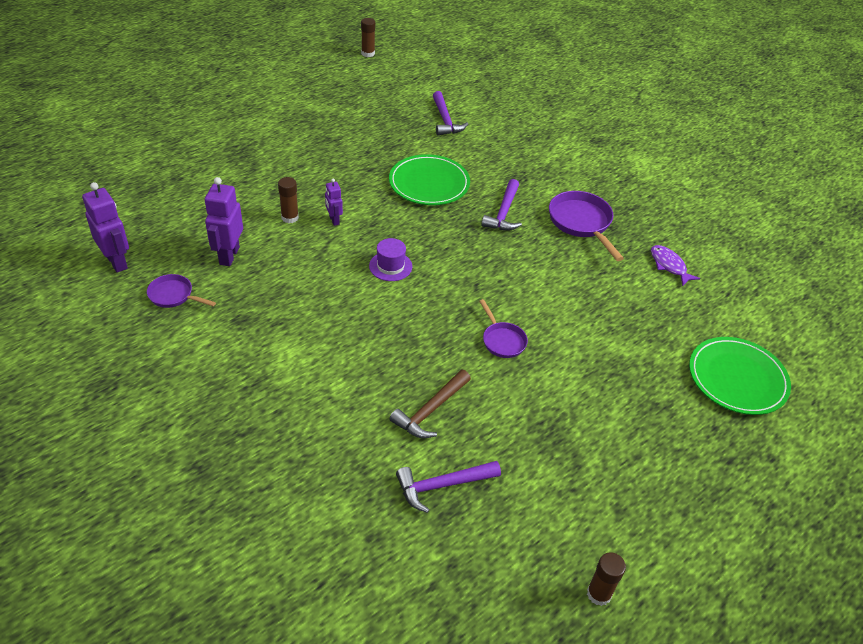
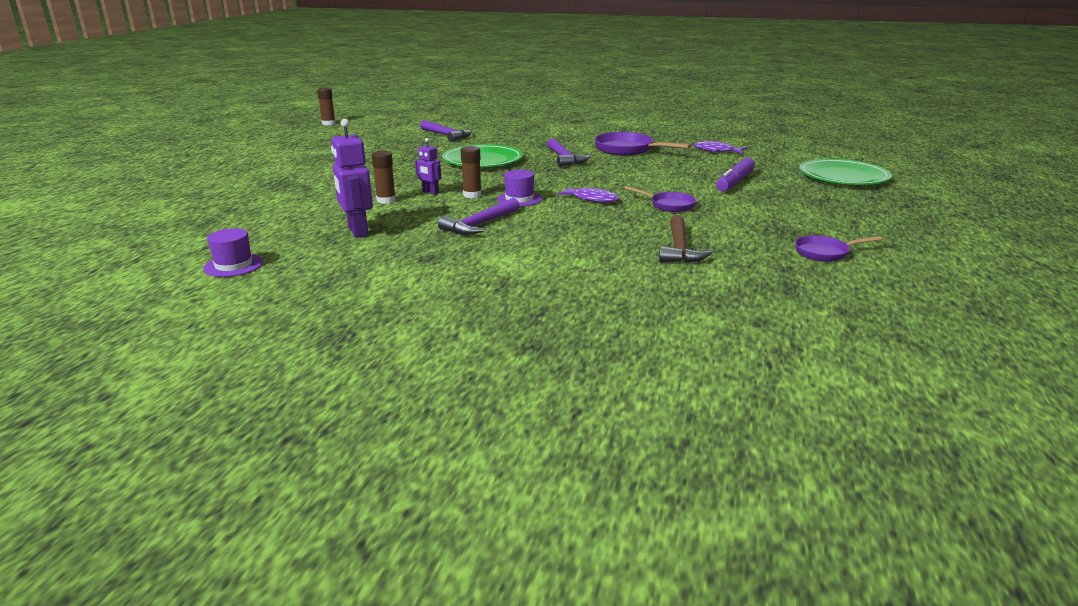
camera: 30 degrees left, 20 degrees down
(117, 262) = (233, 265): purple robot -> purple hat
(174, 295) = (333, 265): purple pan -> purple pan (825, 253)
(442, 485) = (758, 278): purple hammer -> purple hammer (479, 225)
(449, 296) = (592, 199): none -> purple fish
(599, 594) = (959, 283): brown glue stick -> brown glue stick (472, 195)
(612, 332) = (735, 182): none -> purple marker

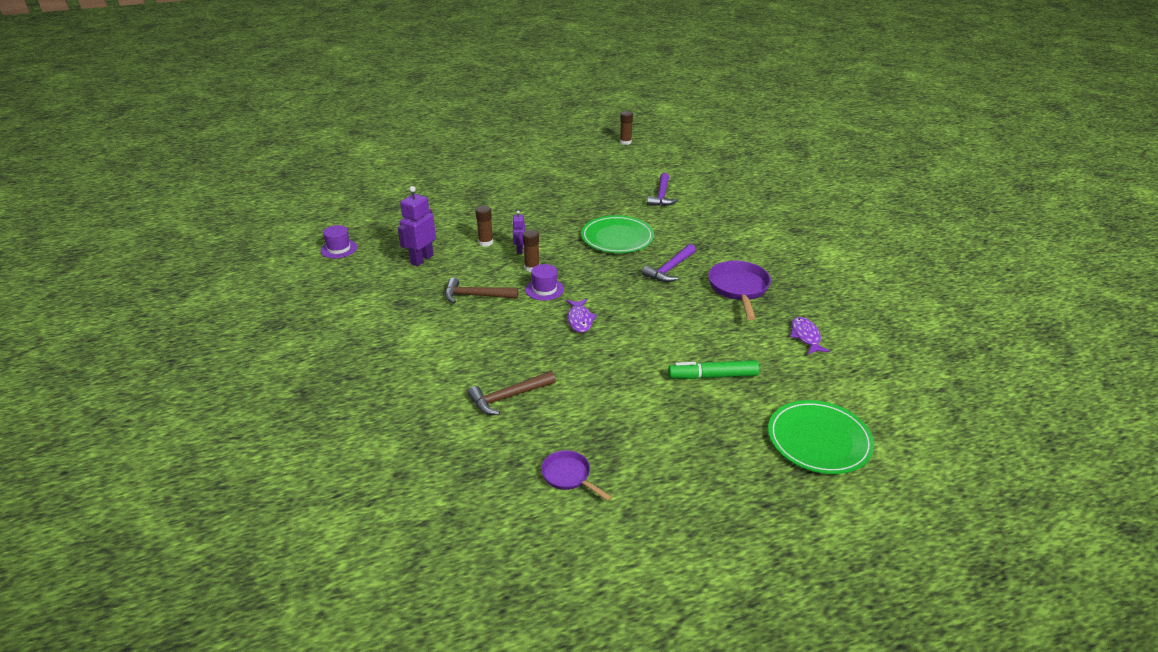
camera: 55 degrees right, 10 degrees up
(479, 225) = (475, 296): purple hammer -> brown hammer
(669, 205) = (605, 361): purple pan -> none
(735, 182) = (713, 376): purple marker -> green marker

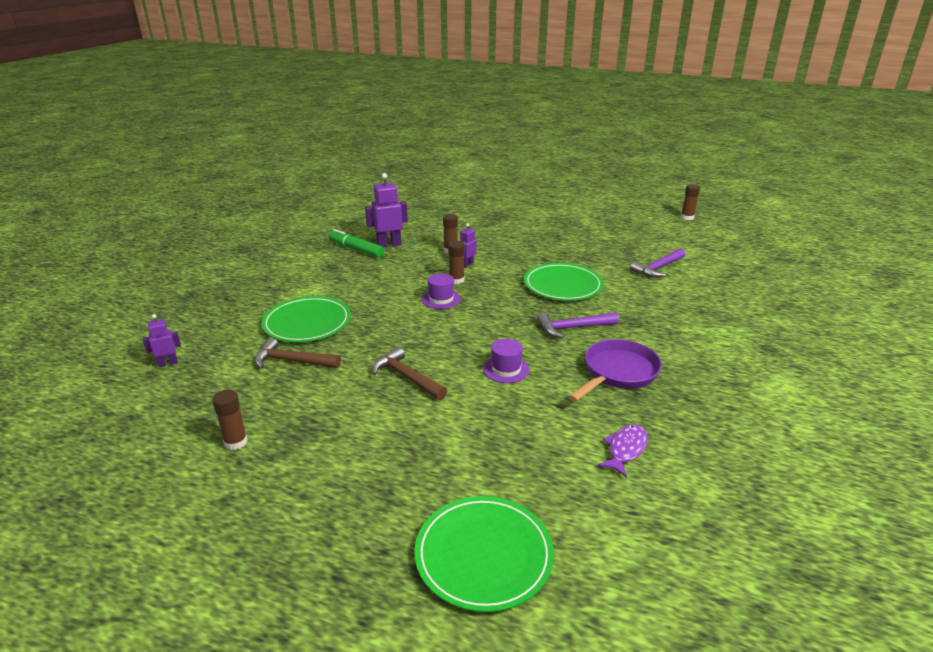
camera: 40 degrees right, 5 degrees down
(339, 249) = (349, 219): purple hat -> purple hat (506, 369)
(400, 457) = (168, 363): none -> purple robot
(466, 361) = (307, 323): none -> green plate
(475, 296) = (385, 282): brown hammer -> brown hammer (406, 377)
(569, 476) = (236, 442): purple pan -> brown glue stick
(580, 320) = (432, 332): purple fish -> none
(713, 376) = (472, 434): green marker -> green marker (356, 249)

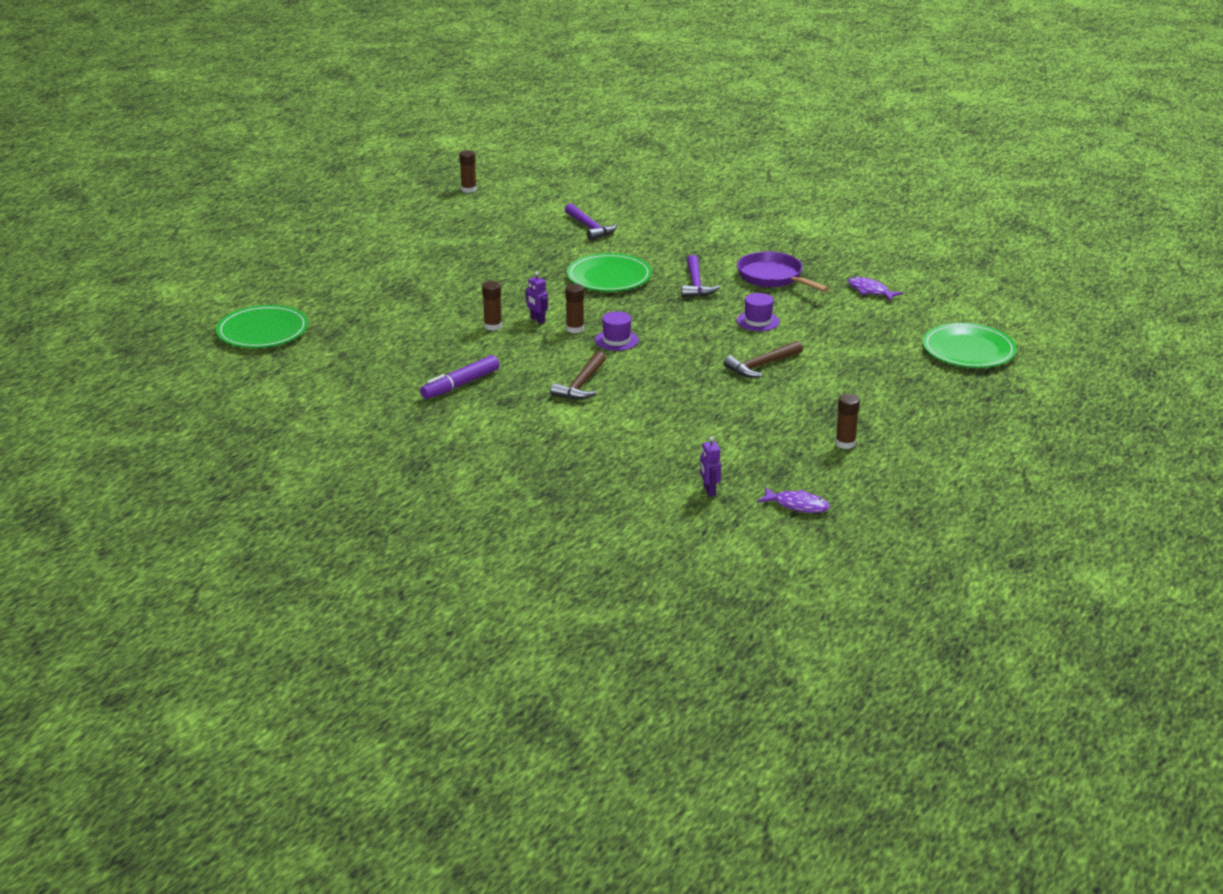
camera: 80 degrees left, 0 degrees up
(122, 415) = (797, 505): none -> purple fish
(292, 361) = (721, 421): brown hammer -> brown hammer (581, 385)
(307, 323) = (645, 415): green plate -> green plate (263, 331)
(356, 249) = (461, 385): green marker -> purple marker
(389, 245) = (456, 363): purple robot -> none

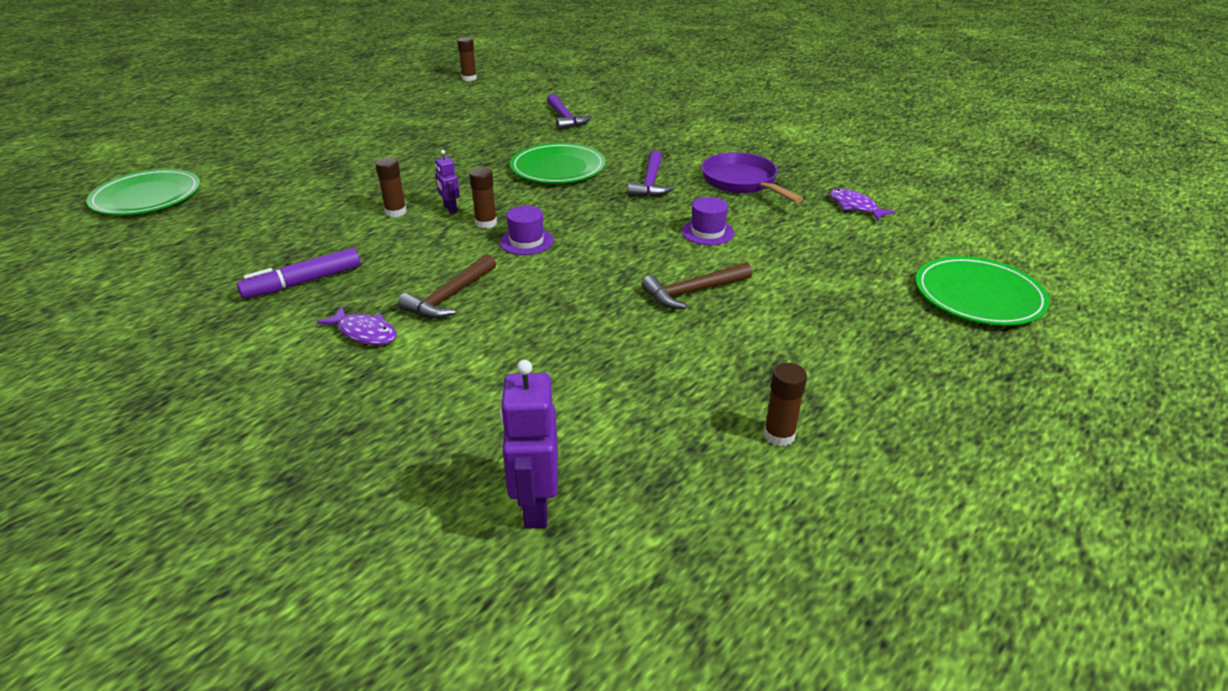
camera: 10 degrees right, 5 degrees up
(709, 491) = (535, 506): purple robot -> purple robot, size x1.77
(797, 505) = (669, 560): purple fish -> purple fish (364, 333)

